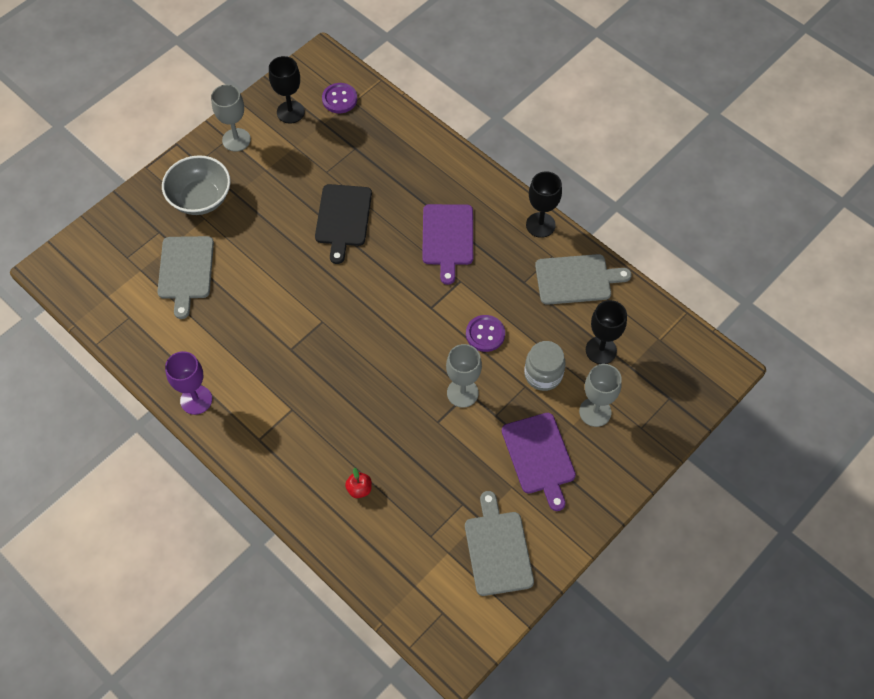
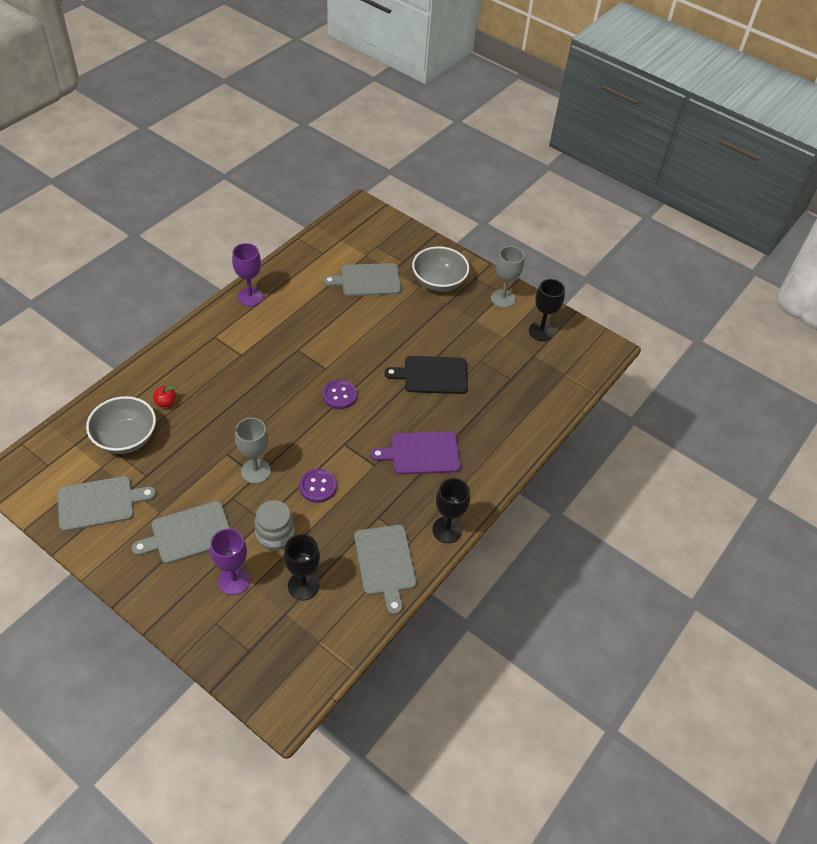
camera: 80 degrees right, 10 degrees down
(339, 99) = (564, 364): purple button -> purple button (339, 395)
(409, 529) = (126, 438): none -> grey bowl
(539, 456) = (188, 533): purple cutting board -> grey cutting board
(595, 412) = (234, 580): grey goblet -> purple goblet

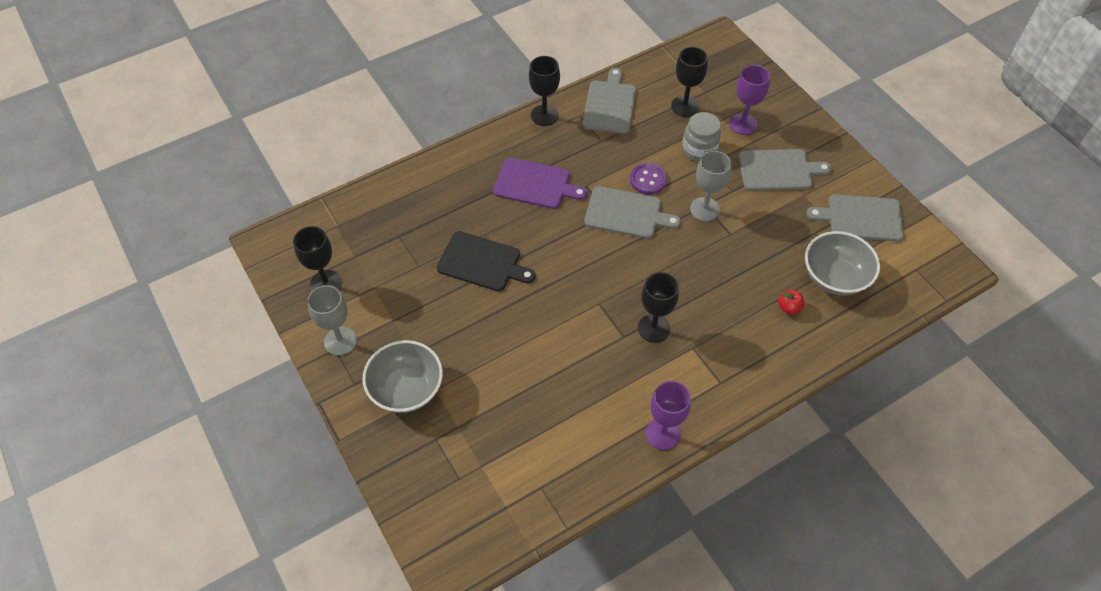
camera: 155 degrees left, 5 degrees up
(275, 361) = (653, 328): none -> black goblet
(339, 395) = (594, 266): purple button -> none
(367, 280) = (498, 419): grey cutting board -> grey cutting board (626, 213)

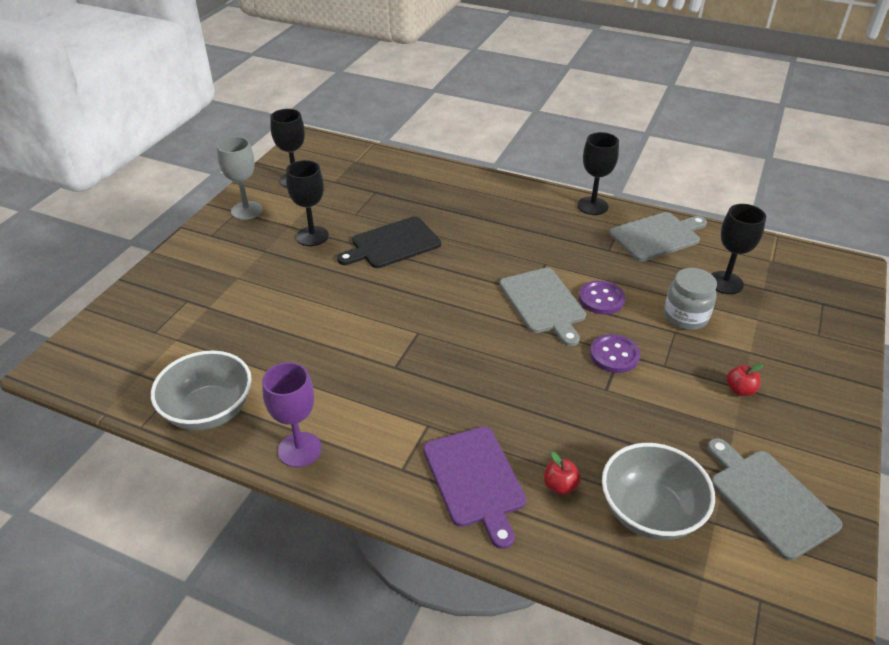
camera: 55 degrees right, 15 degrees down
(406, 389) = (226, 262): grey bowl -> grey bowl (209, 411)
(482, 262) = (393, 244): black cutting board -> black cutting board turned 75 degrees clockwise
(535, 184) = (510, 234): purple cutting board -> purple cutting board (475, 479)
(653, 328) = (424, 384): black goblet -> black goblet (312, 236)
(705, 209) = (614, 355): grey goblet -> purple button
(743, 124) = (763, 334): purple goblet -> none
(778, 170) = (740, 390): grey cutting board -> red apple

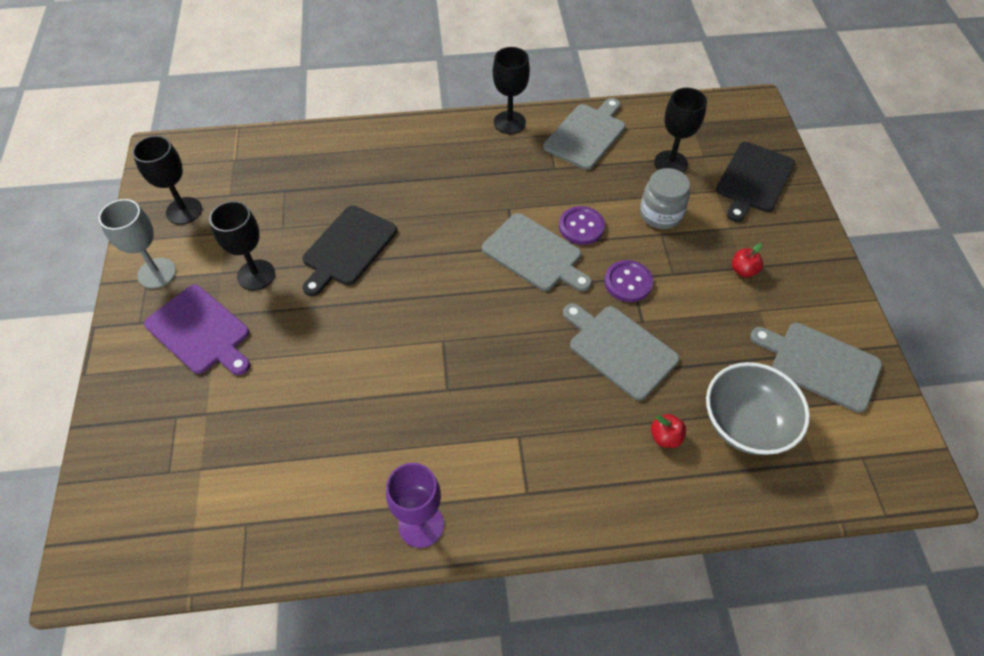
camera: 30 degrees left, 15 degrees up
(209, 411) = (300, 532): grey bowl -> none
(475, 479) = (595, 469): purple cutting board -> purple cutting board (200, 331)
(567, 401) = (619, 349): none -> grey cutting board
(805, 324) = (753, 180): none -> black cutting board

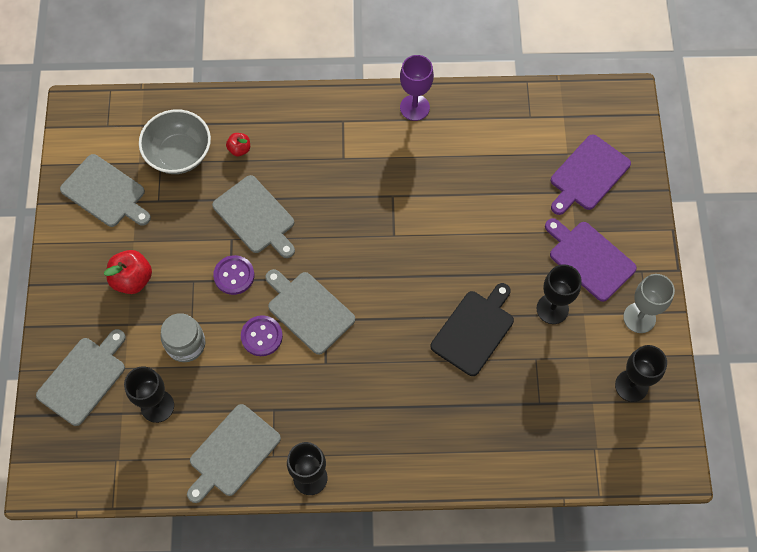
camera: 175 degrees left, 10 degrees up
(177, 439) = (588, 175): none -> purple cutting board
(743, 270) = (132, 279): red apple -> red apple, size x1.74
(753, 180) = (84, 378): black cutting board -> grey cutting board

